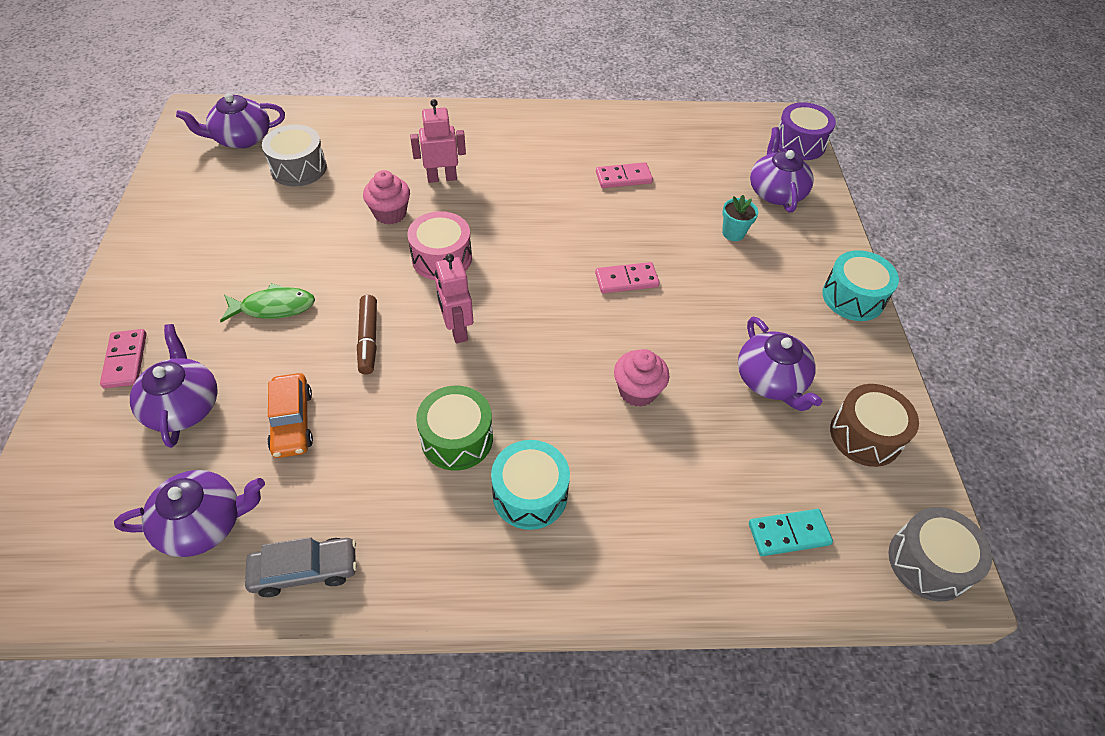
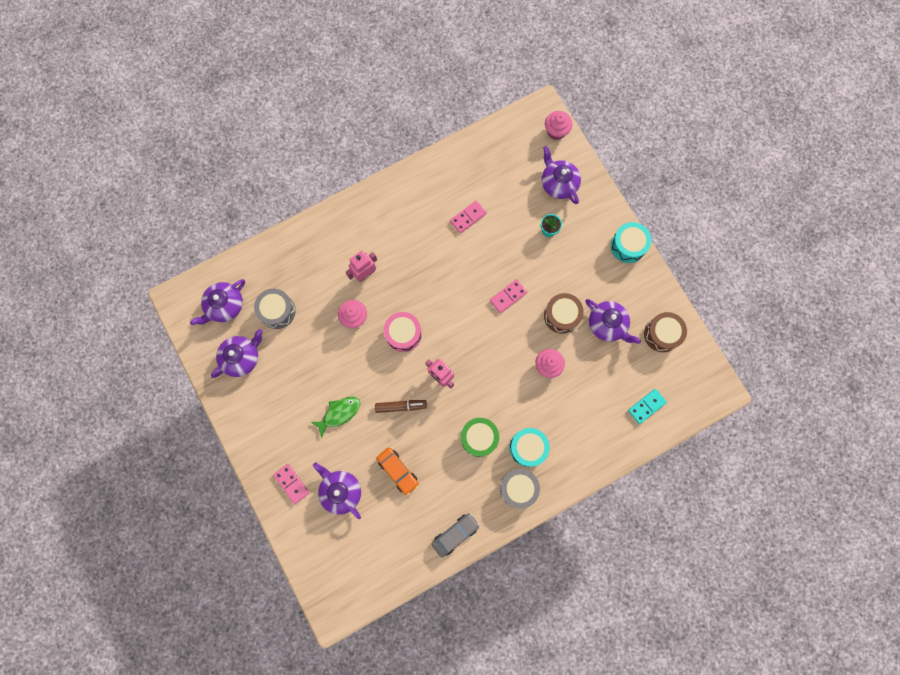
camera: 25 degrees left, 25 degrees up
(203, 523) = (396, 539): purple teapot -> purple teapot (241, 357)
(368, 339) = (401, 406): brown marker -> brown marker turned 60 degrees counterclockwise
(698, 337) = (561, 315): none -> brown drum
(799, 143) = (556, 131): purple drum -> pink cupcake
(928, 562) = (708, 389): grey drum -> grey drum (518, 488)

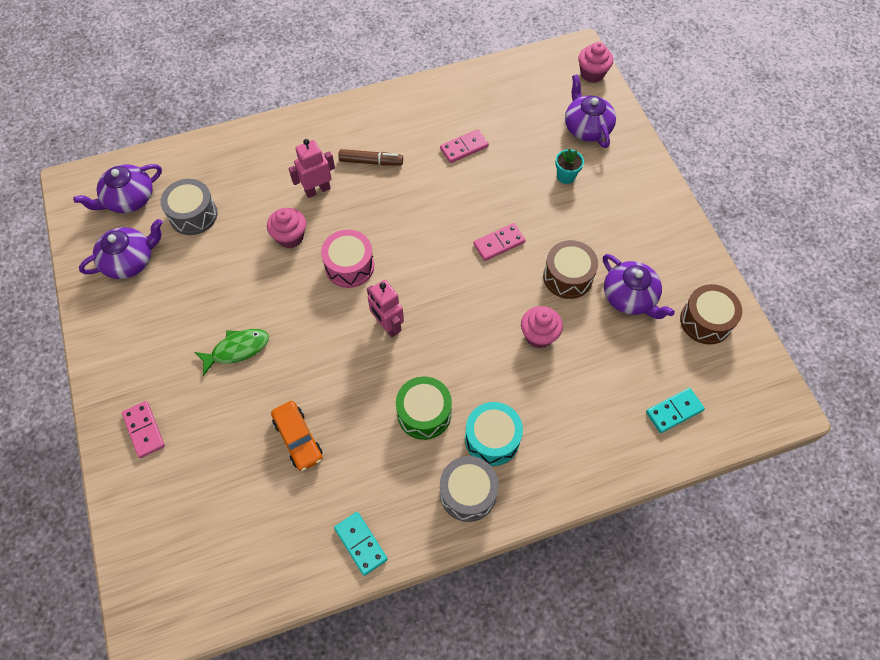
camera: 10 degrees right, 15 degrees down
(340, 491) = (209, 452): purple teapot -> none
(401, 406) = (324, 354): brown marker -> brown marker (371, 162)
(455, 534) = (360, 544): grey car -> turquoise domino
(628, 246) = (669, 208): turquoise drum -> none

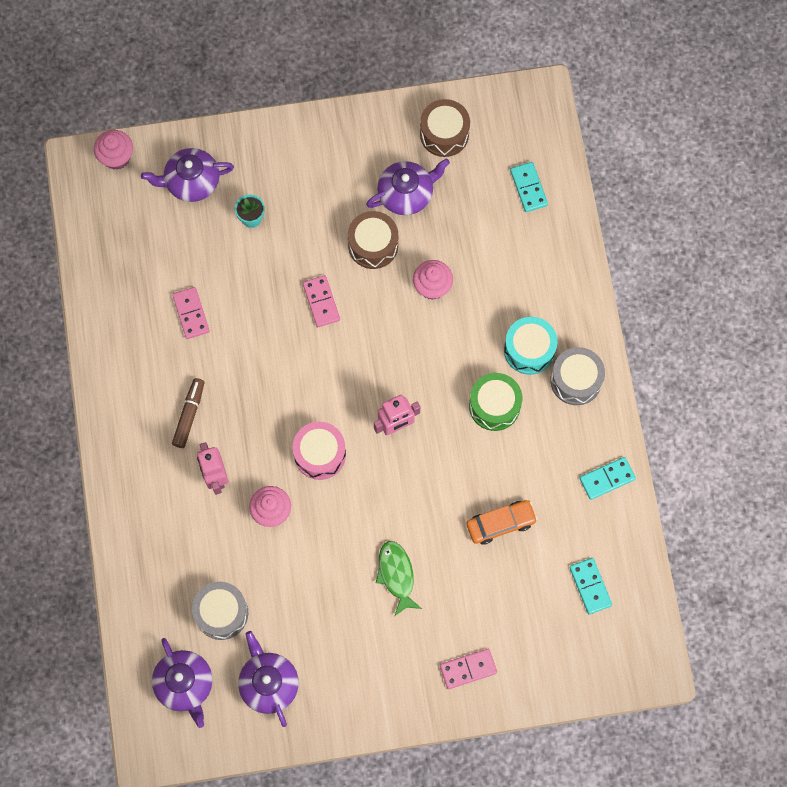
camera: 80 degrees left, 10 degrees up
(237, 543) = (590, 586): none -> turquoise domino

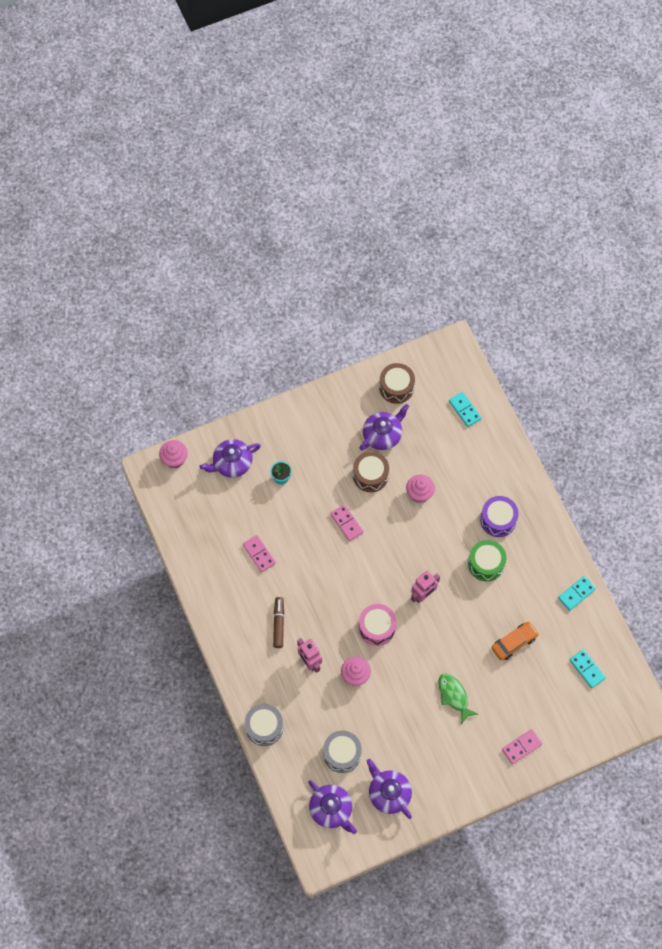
camera: 15 degrees left, 5 degrees down
(529, 350) = (498, 520): turquoise drum -> purple drum
(576, 380) = (535, 532): grey drum -> grey drum (264, 727)

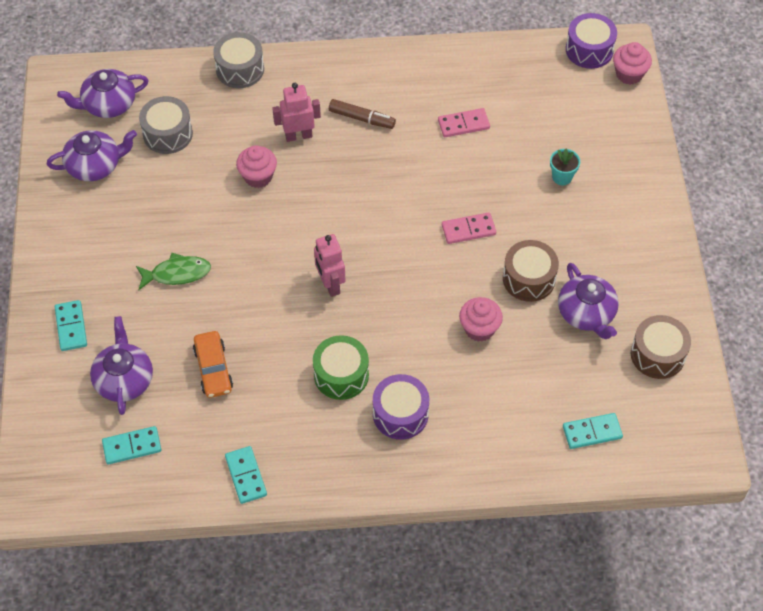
camera: 110 degrees right, 10 degrees down
(160, 491) = (589, 50): none -> purple drum
(232, 463) = (602, 131): purple teapot -> purple teapot (124, 379)
(377, 627) = (309, 218): pink drum -> none
(521, 747) = (71, 327): pink domino -> turquoise domino

